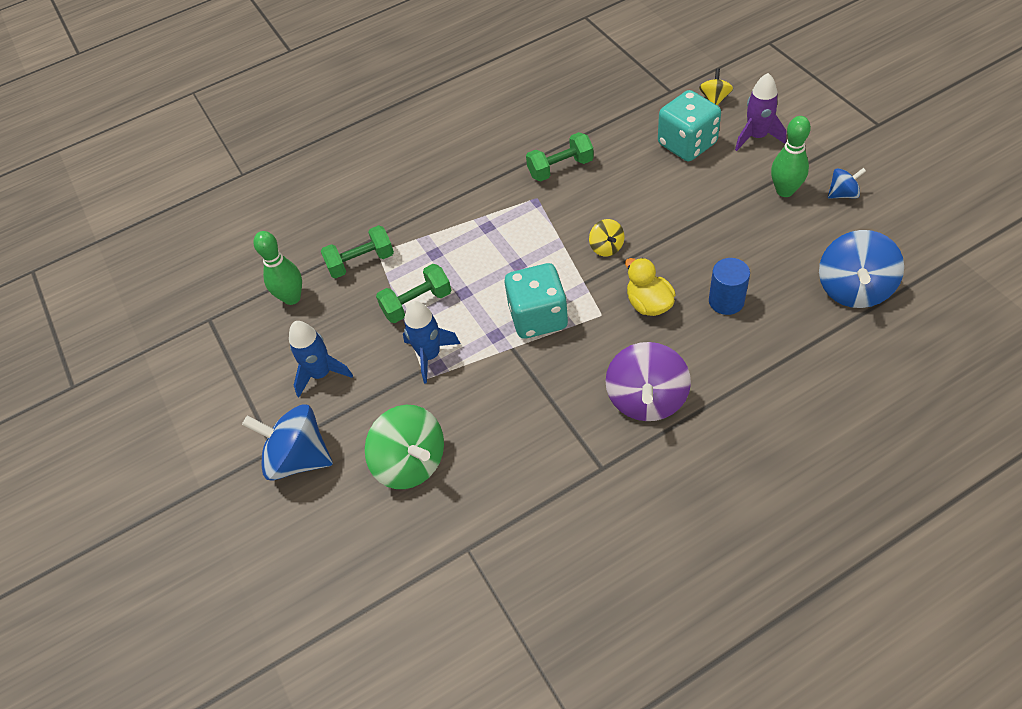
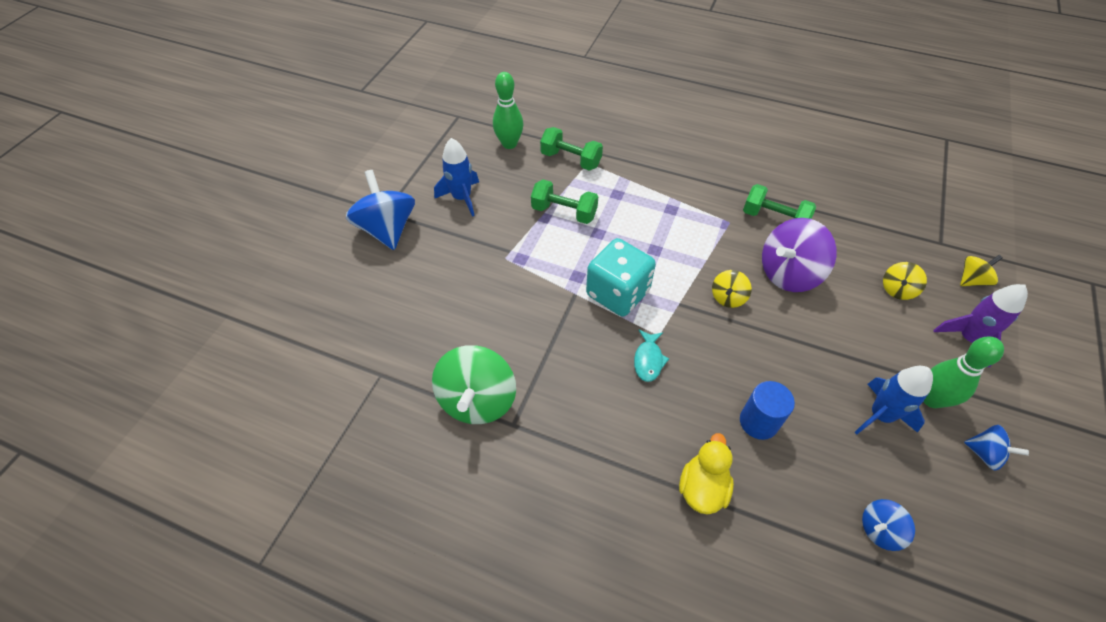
camera: 45 degrees right, 0 degrees up
(411, 462) = (428, 294): green spinning top -> green spinning top (477, 400)
(430, 355) = (526, 248): blue rocket -> blue rocket (880, 415)
(619, 336) = (648, 360): none -> turquoise fish
(646, 399) = (604, 418): purple spinning top -> purple spinning top (789, 273)
(648, 304) = (700, 362): yellow duck -> yellow duck (702, 488)
(687, 144) = (897, 290): turquoise dice -> yellow spinning top
(853, 289) = (879, 530): blue spinning top -> blue spinning top, size x0.51

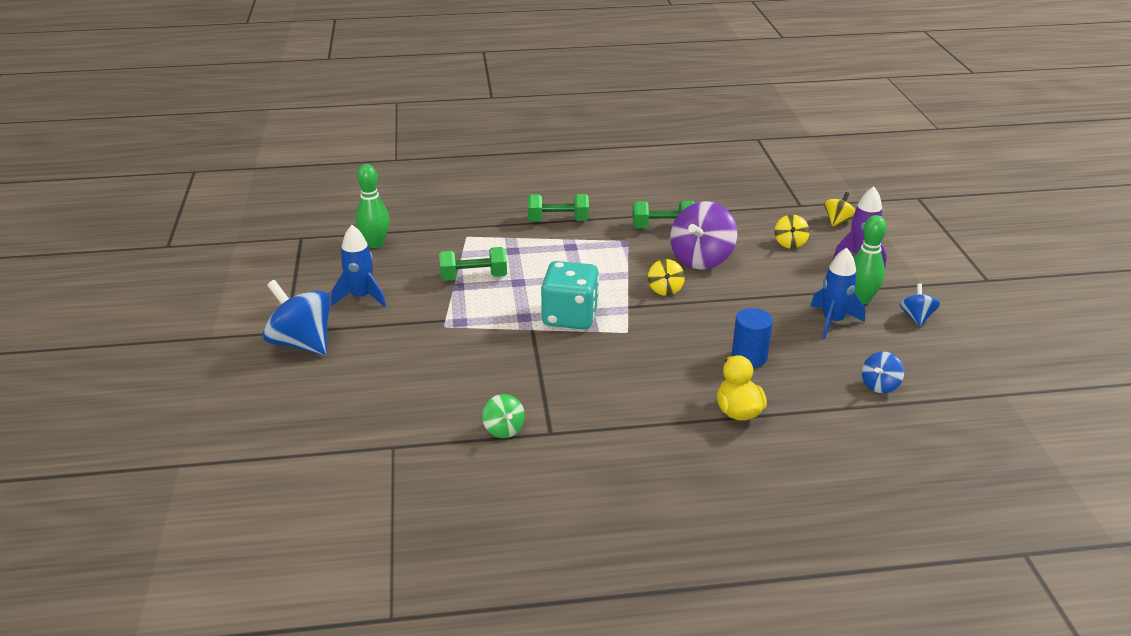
camera: 30 degrees left, 20 degrees down
(477, 400) = (504, 429): green spinning top -> green spinning top, size x0.51
(571, 160) = (448, 238): green dumbbell -> green dumbbell (558, 221)
(648, 360) = (632, 350): turquoise fish -> none
(984, 454) = (916, 317): blue spinning top -> blue spinning top turned 90 degrees counterclockwise

